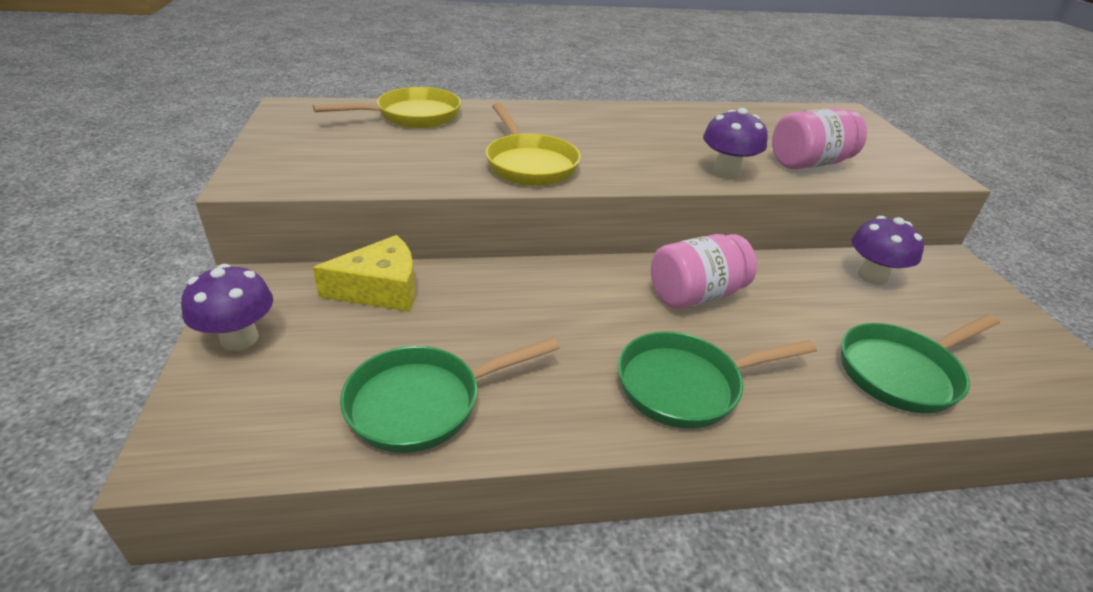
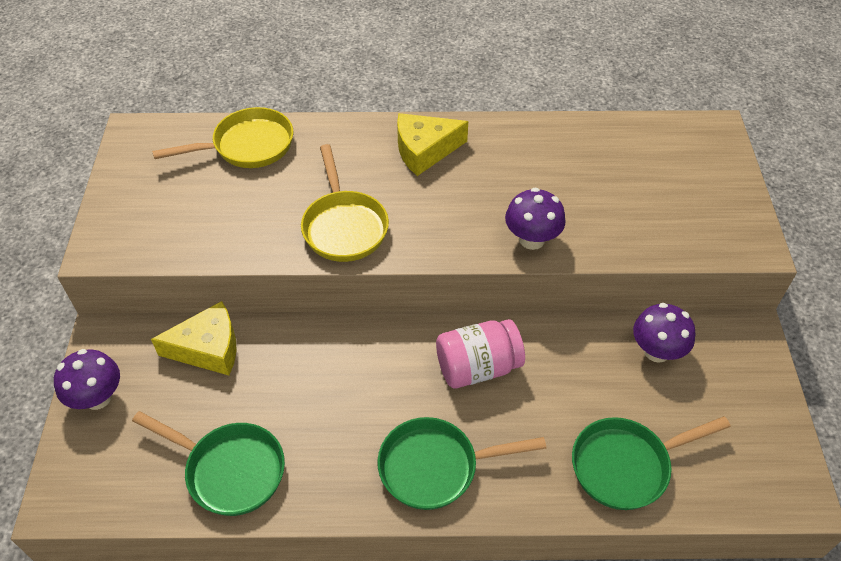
camera: 10 degrees right, 15 degrees up
(424, 403) = (229, 470): green pan -> green pan turned 135 degrees counterclockwise
(592, 120) = (424, 150): none -> yellow cheese
(809, 163) = (623, 226): pink jar -> none

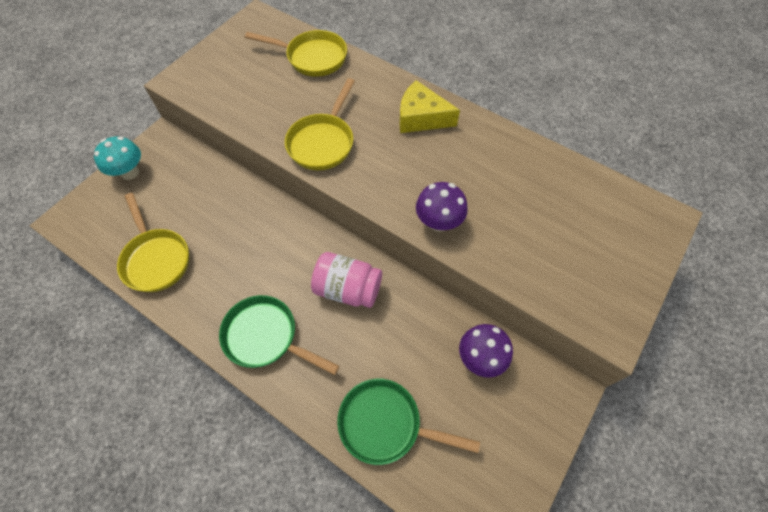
camera: 35 degrees right, 10 degrees up
(98, 397) = (130, 172): purple mushroom -> turquoise mushroom
(208, 348) = (206, 178): yellow cheese -> none
(229, 470) = (156, 259): green pan -> yellow pan

